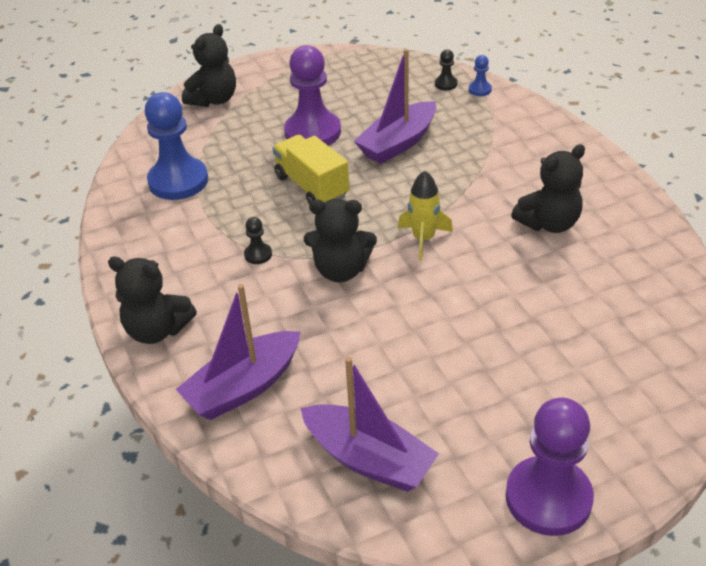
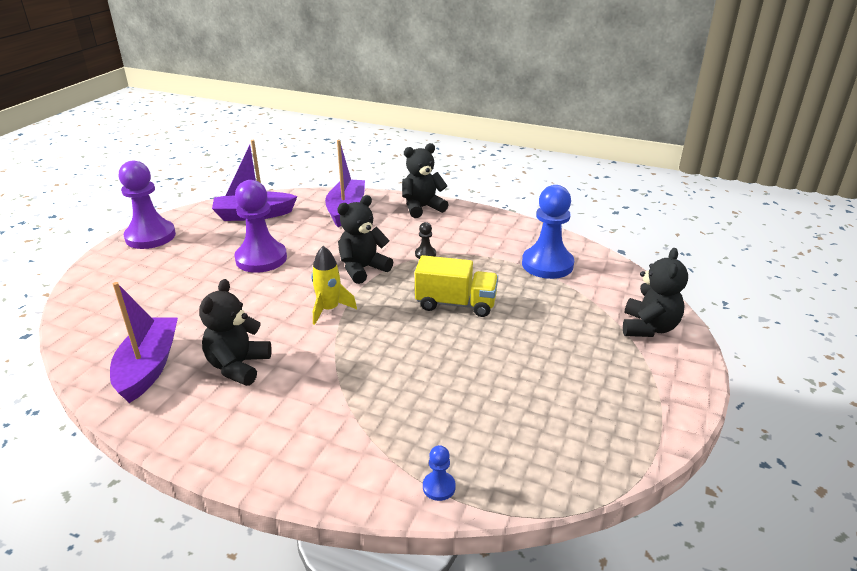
camera: 135 degrees right, 10 degrees down
(214, 100) = (648, 327): black teddy bear -> black teddy bear turned 150 degrees counterclockwise
(312, 132) = (523, 343): purple pawn -> purple pawn (261, 259)
(398, 143) = (440, 371): purple boat -> purple boat (148, 367)
(446, 84) = (485, 472): black pawn -> none

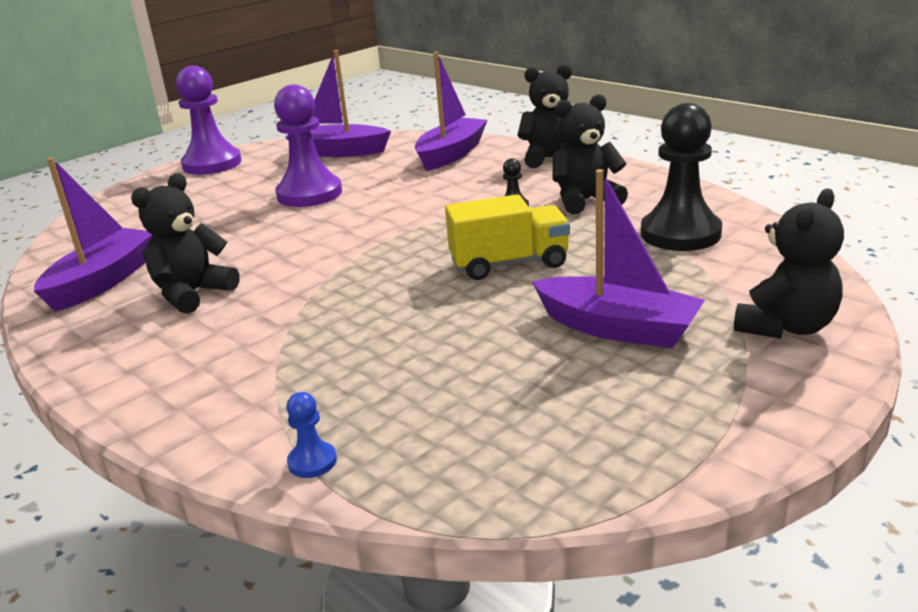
camera: 25 degrees right, 5 degrees down
(329, 309) = (343, 251): yellow rocket -> none
(363, 269) = (419, 215): black teddy bear -> black teddy bear (585, 201)
(456, 304) = (509, 264): yellow truck -> yellow truck turned 45 degrees counterclockwise
(547, 264) = (680, 234): blue pawn -> black pawn
(557, 345) = (618, 328): none -> purple boat

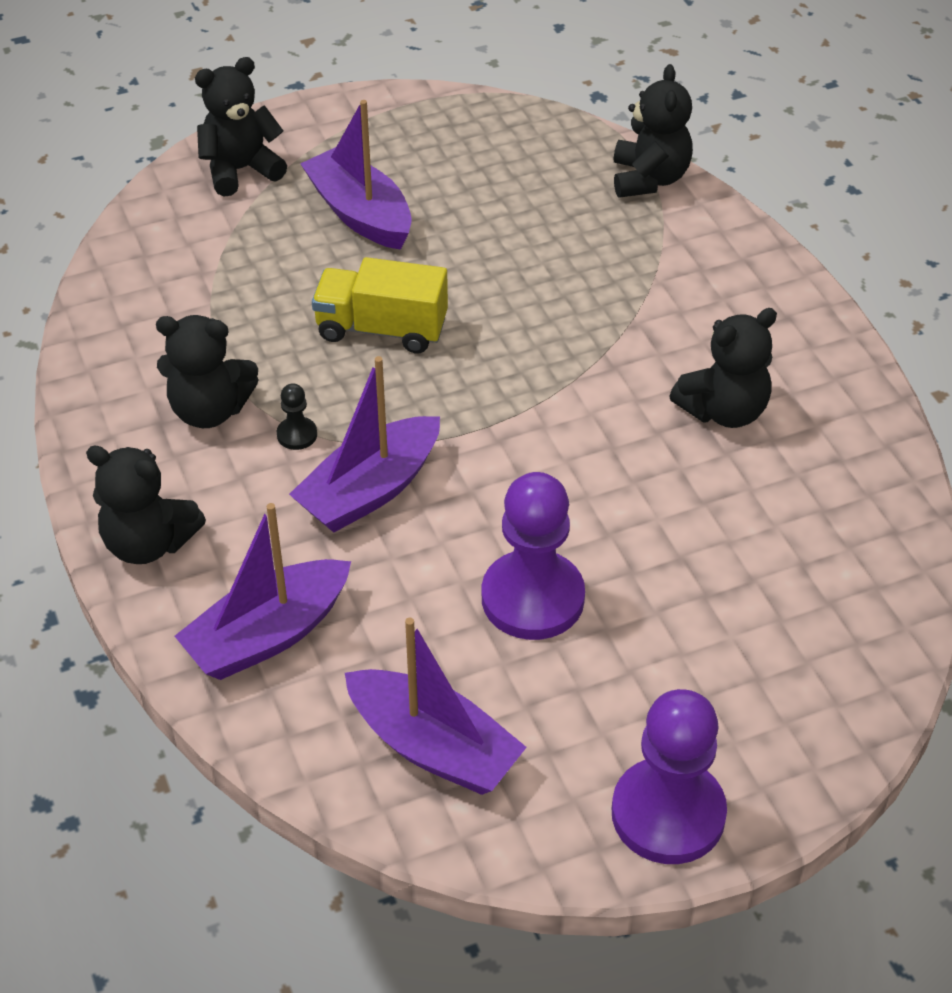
camera: 160 degrees left, 20 degrees up
(103, 281) = (831, 480): purple boat -> purple boat (370, 490)
(312, 462) = (649, 179): blue pawn -> black teddy bear
(680, 234) = (183, 307): black pawn -> none

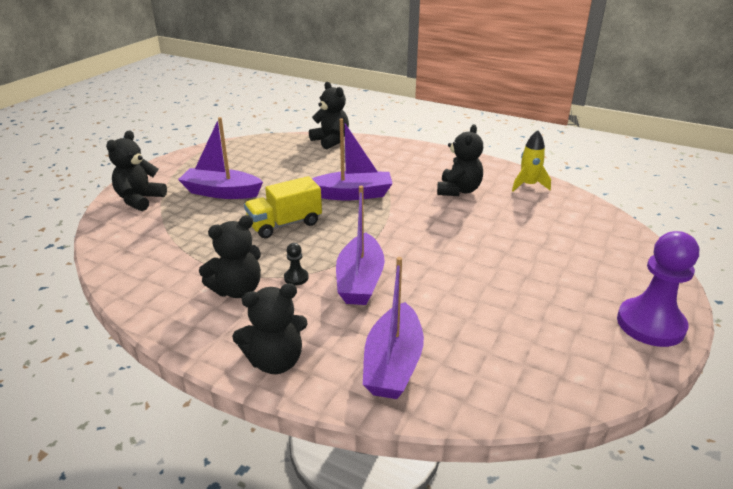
camera: 40 degrees left, 15 degrees down
(433, 747) = (533, 361): purple boat -> purple boat (352, 194)
(532, 598) = (484, 281): purple pawn -> none
(863, 468) = (528, 185): none -> yellow rocket

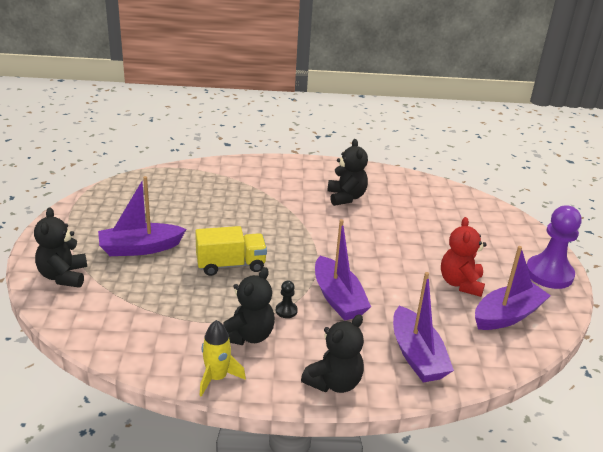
camera: 30 degrees left, 0 degrees up
(285, 224) = (231, 265): yellow truck -> yellow truck turned 135 degrees counterclockwise
(331, 141) = (193, 170): black teddy bear -> none
(352, 194) = (263, 221): purple boat -> purple boat (507, 315)
(517, 303) = (460, 283): none -> red teddy bear
(528, 185) = (394, 180): yellow rocket -> yellow rocket (217, 378)

